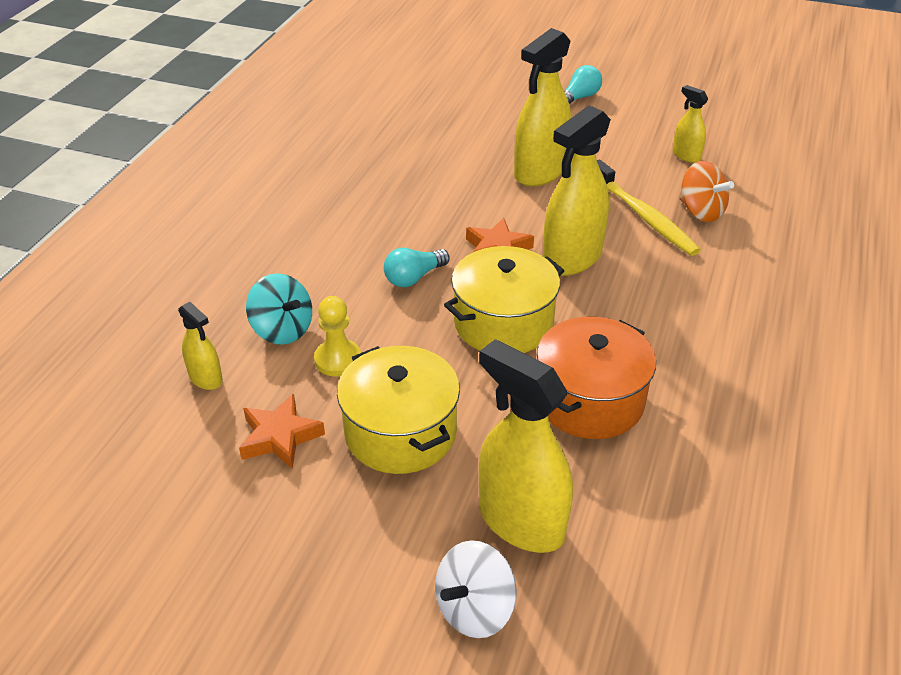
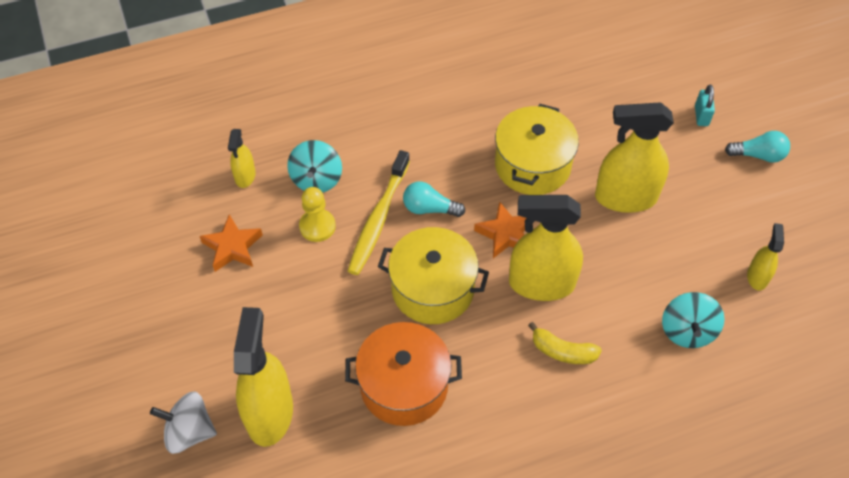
camera: 50 degrees right, 15 degrees up
(400, 432) = (286, 303): yellow pot -> yellow pot (532, 165)
(511, 100) = (701, 116): none -> turquoise padlock
(644, 216) = (640, 297): yellow toothbrush -> yellow toothbrush (378, 219)
(653, 284) = (563, 351): none -> yellow banana
(700, 211) = (687, 331): orange spinning top -> turquoise spinning top

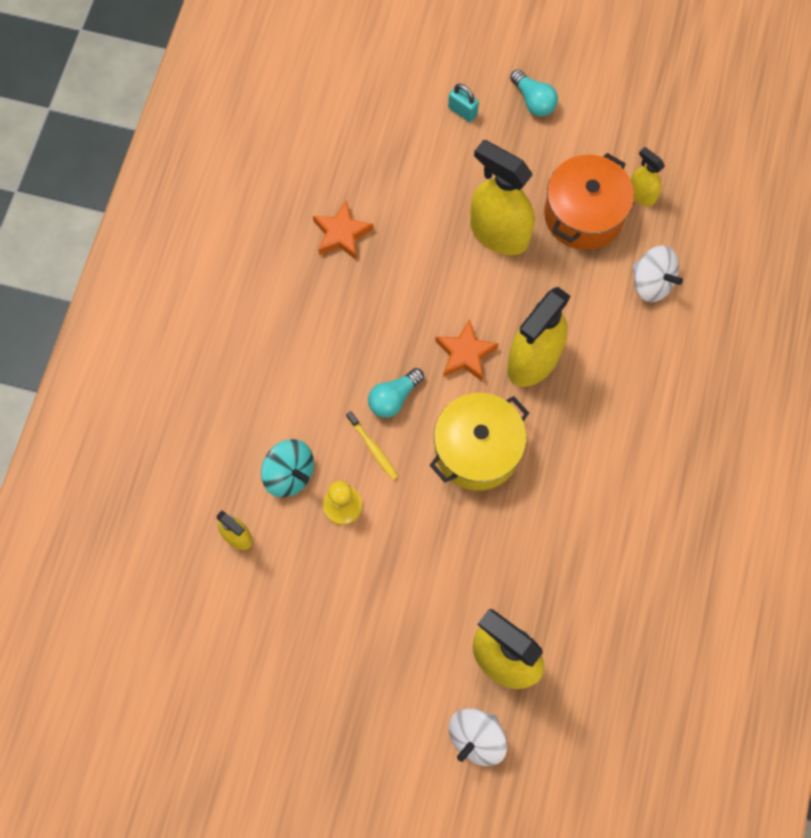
camera: 55 degrees left, 15 degrees up
(232, 247) = (311, 594): orange star -> orange star (341, 234)
(378, 219) = (373, 448): yellow toothbrush -> yellow toothbrush, size x0.52
(404, 386) = (552, 534): orange pot -> orange pot (583, 215)
(532, 165) = (411, 282): yellow pot -> none
(563, 351) = (605, 389): yellow banana -> none
(625, 197) = (498, 233): yellow spray bottle -> yellow spray bottle turned 90 degrees clockwise
(687, 331) = (651, 283): turquoise spinning top -> white spinning top
(758, 155) = (533, 101): turquoise light bulb -> turquoise light bulb turned 105 degrees clockwise

